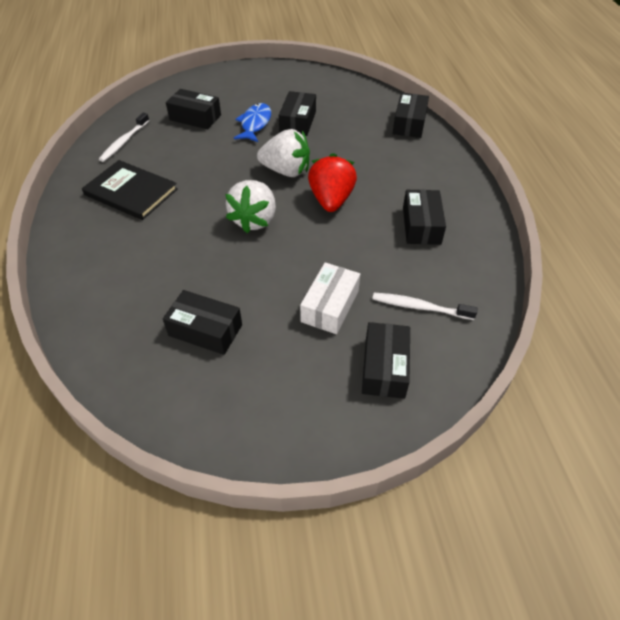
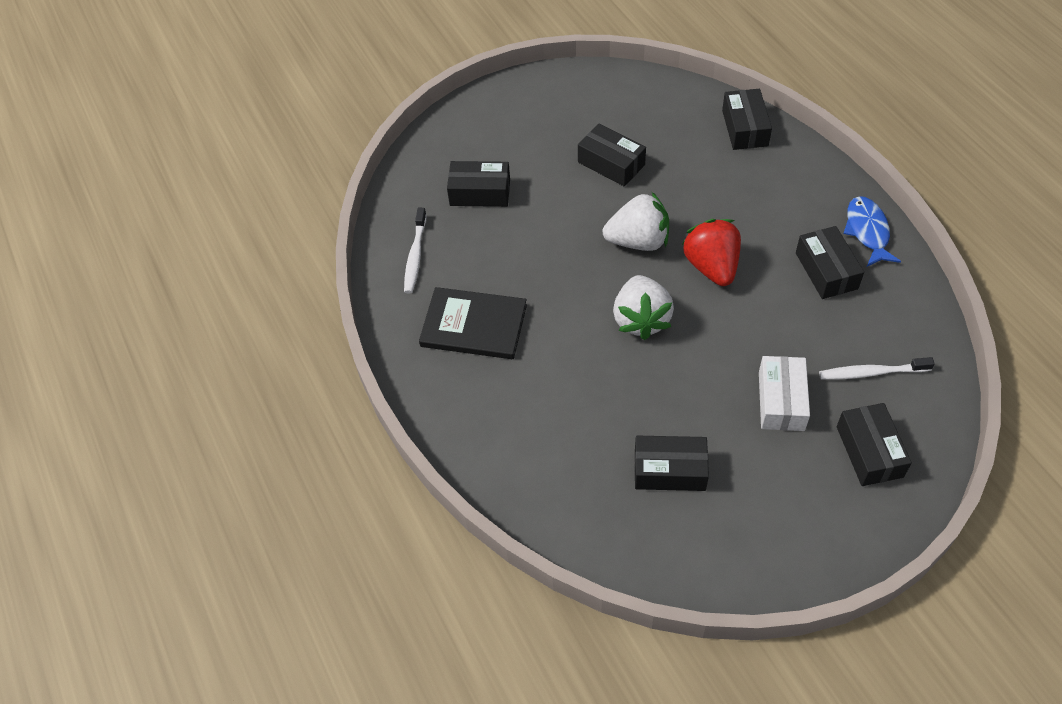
camera: 15 degrees left, 5 degrees up
(255, 124) = (560, 181): blue fish -> blue fish (867, 231)
(298, 122) = (611, 163): black box -> black box turned 45 degrees counterclockwise

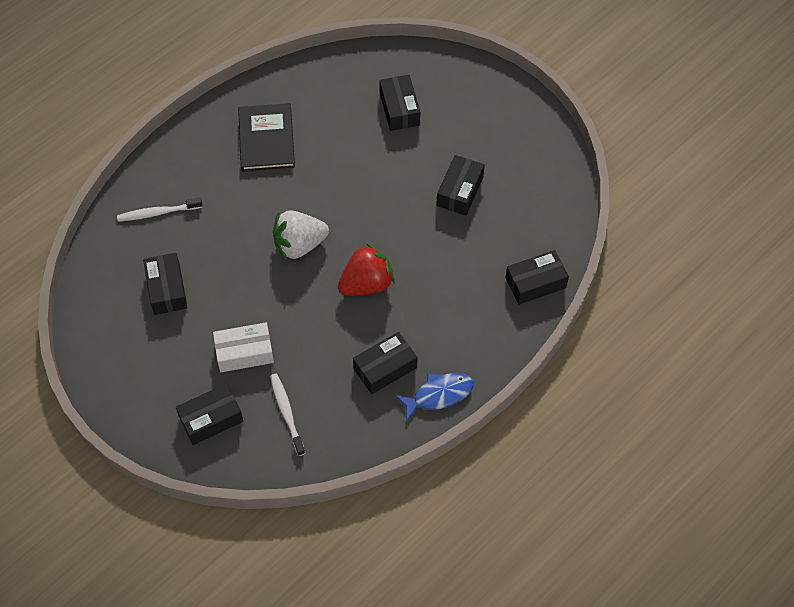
camera: 70 degrees right, 5 degrees up
(415, 256) = (323, 85): white toothbrush -> white toothbrush (158, 213)
(638, 241) = (379, 227): white strawberry -> none

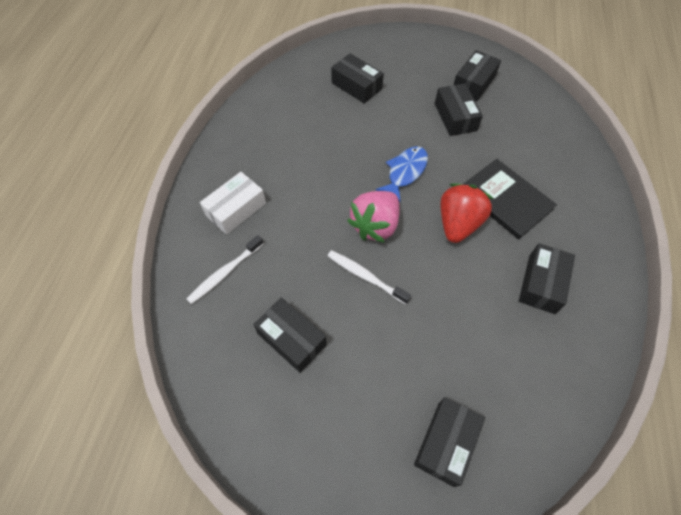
camera: 35 degrees left, 0 degrees up
(244, 352) = (416, 351): white box -> white box (236, 209)
(266, 139) = (272, 159): black book -> black book (505, 200)
(286, 413) = (505, 384): white toothbrush -> white toothbrush (365, 276)
(299, 245) = (375, 226): white strawberry -> pink strawberry
(439, 394) = (602, 277): blue fish -> blue fish (405, 172)
(535, 283) = (572, 149): black box -> black box (473, 83)

